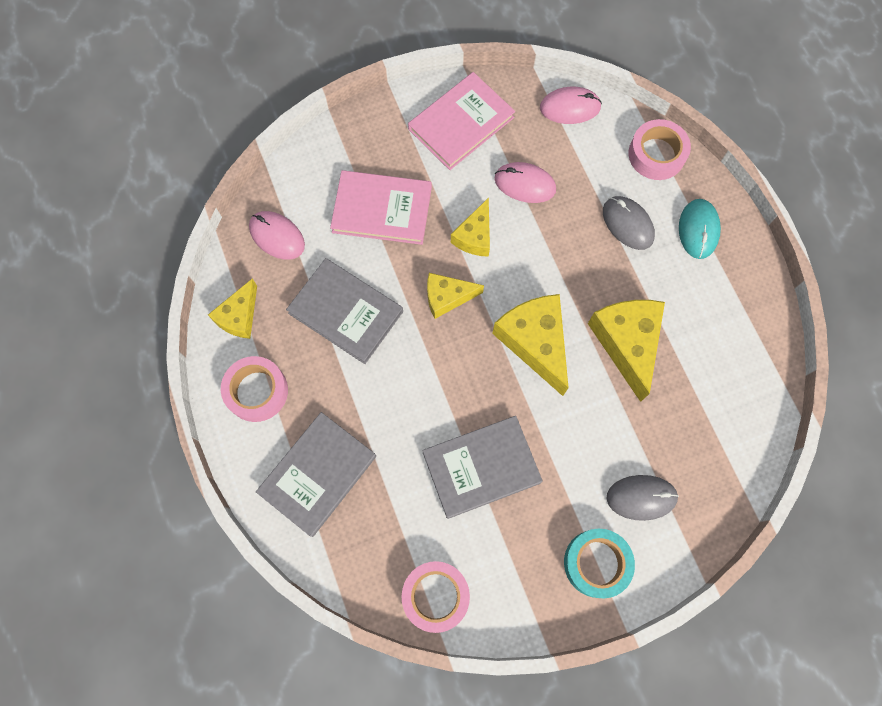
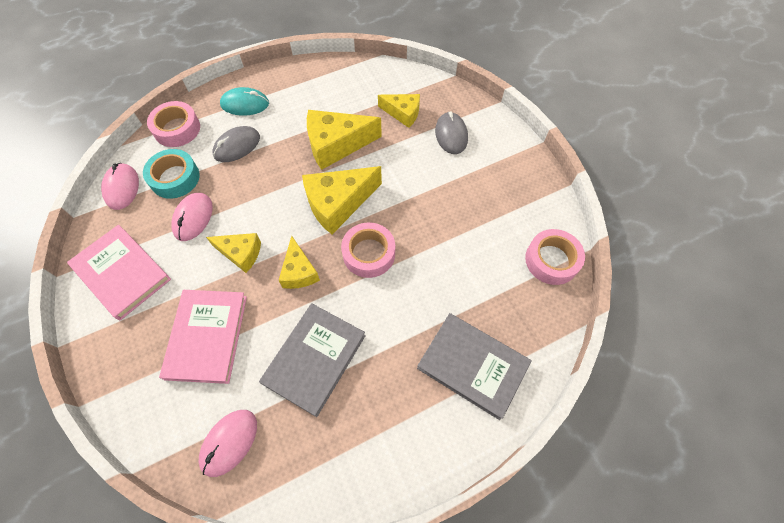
camera: 95 degrees left, 10 degrees down
(239, 316) = (321, 471): yellow cheese -> yellow cheese (403, 113)
(257, 391) = (400, 438): pink tape -> pink tape (369, 253)
(481, 467) = (445, 235): grey book -> none
(596, 563) = (502, 159): turquoise tape -> turquoise tape (175, 178)

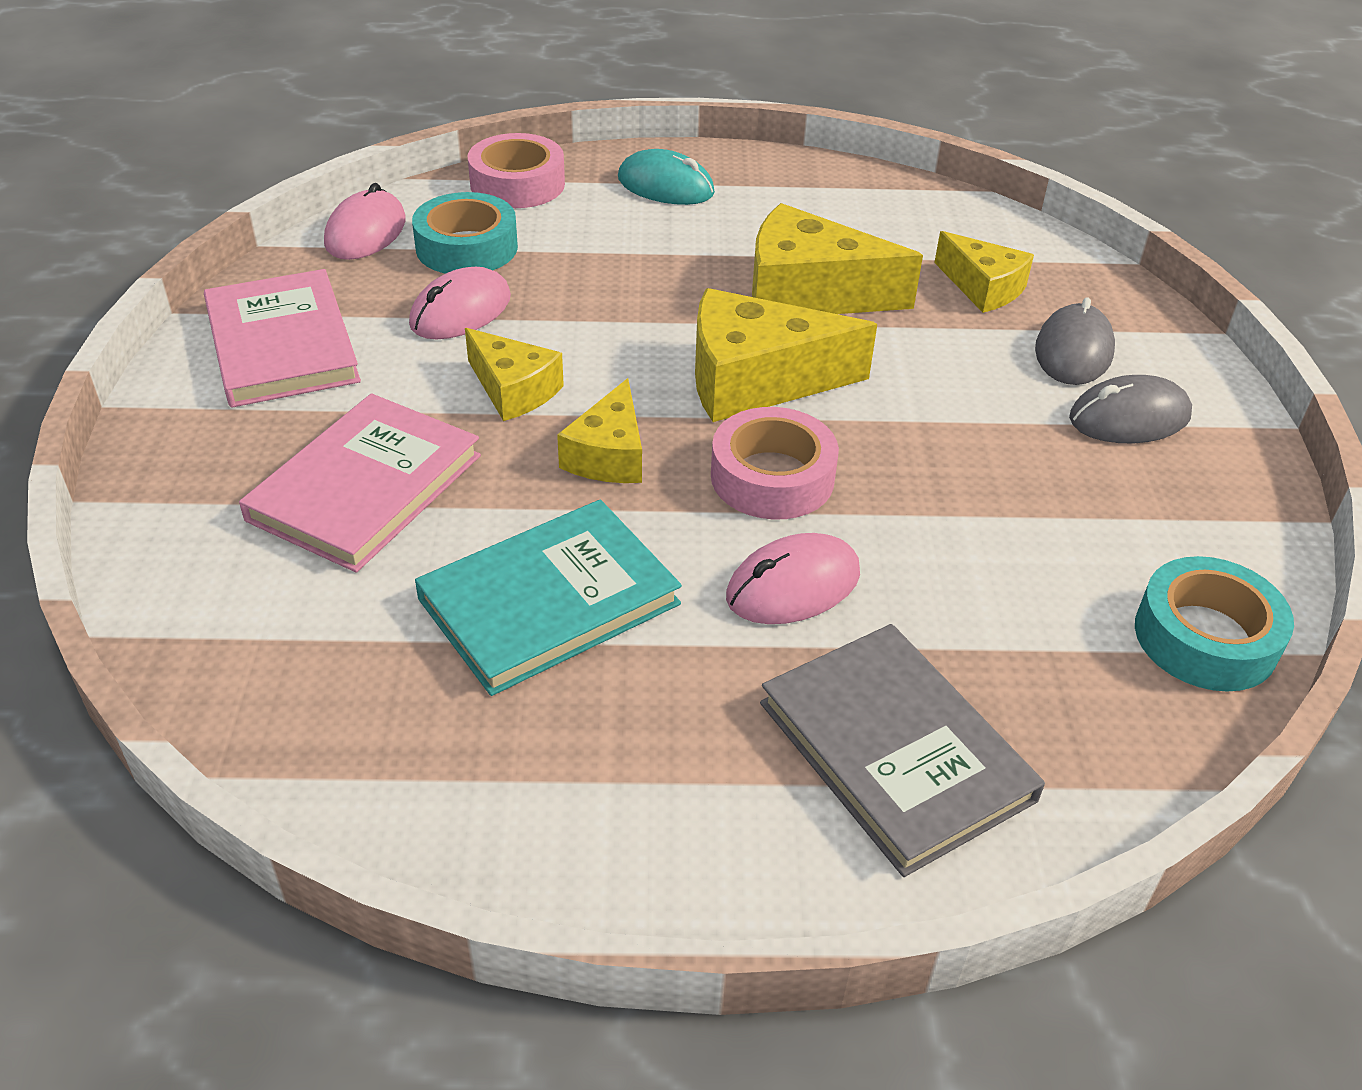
camera: 25 degrees right, 20 degrees down
(229, 442) = (292, 664): pink mouse -> pink mouse (793, 586)
(237, 146) = (611, 238): grey mouse -> grey mouse (1129, 418)
(314, 359) = (549, 601): grey book -> turquoise book
(551, 260) = (1205, 637): pink tape -> turquoise tape

